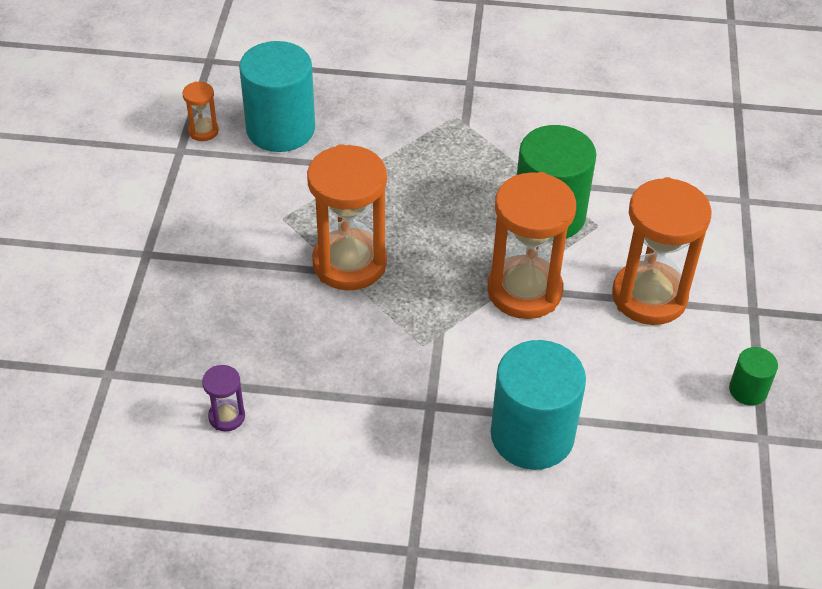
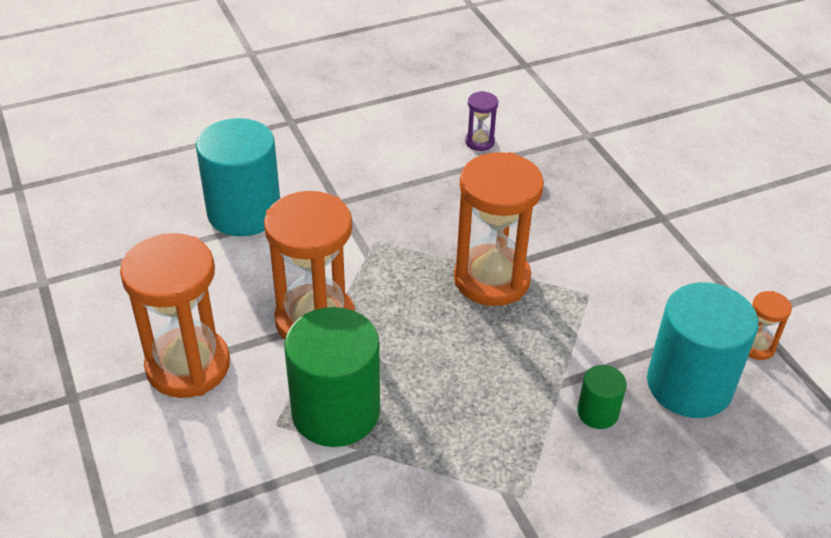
camera: 150 degrees right, 5 degrees down
(748, 390) = (63, 316): green cylinder -> green cylinder (597, 412)

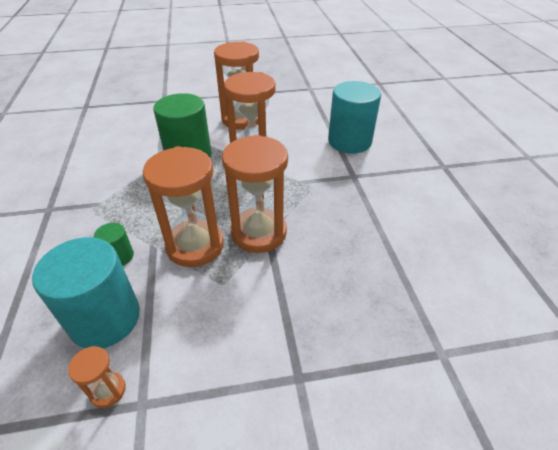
camera: 105 degrees right, 0 degrees up
(479, 142) = (424, 261): purple hourglass -> none
(542, 337) = (195, 246): none -> orange hourglass

